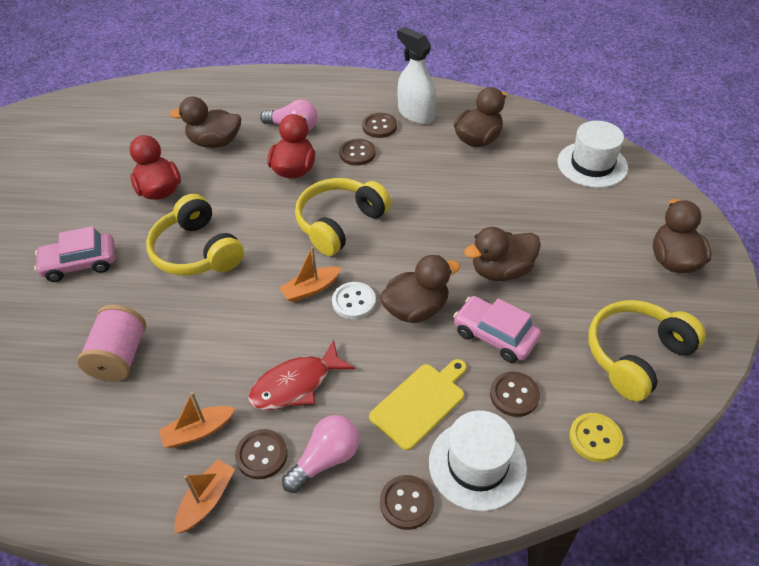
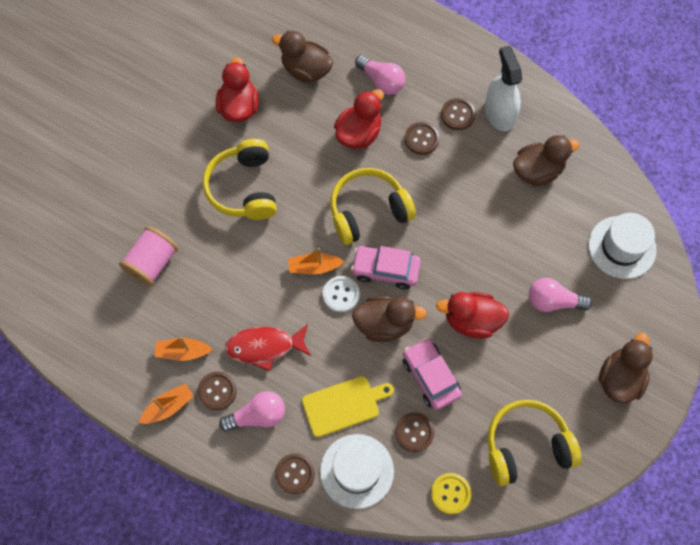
camera: 25 degrees right, 20 degrees up
(80, 263) = (152, 159): pink car -> pink car (385, 270)
(501, 271) = (471, 320): brown duck -> red duck
(565, 226) = (553, 301): none -> pink light bulb

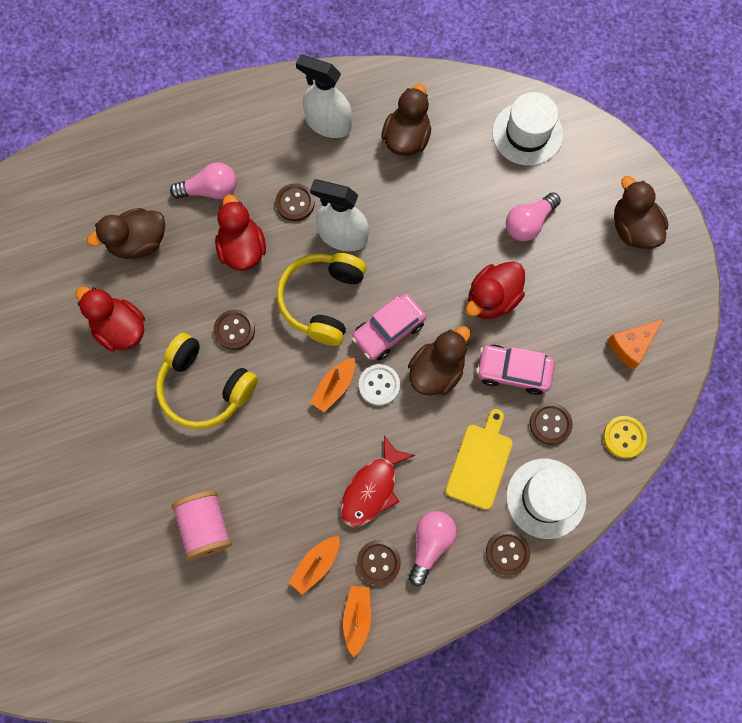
camera: 50 degrees left, 5 degrees up
(426, 187) = (343, 236): none -> white spray bottle
(458, 115) = (299, 156): brown button -> brown button (234, 330)
(526, 446) = (631, 345): yellow headphones -> orange cheese

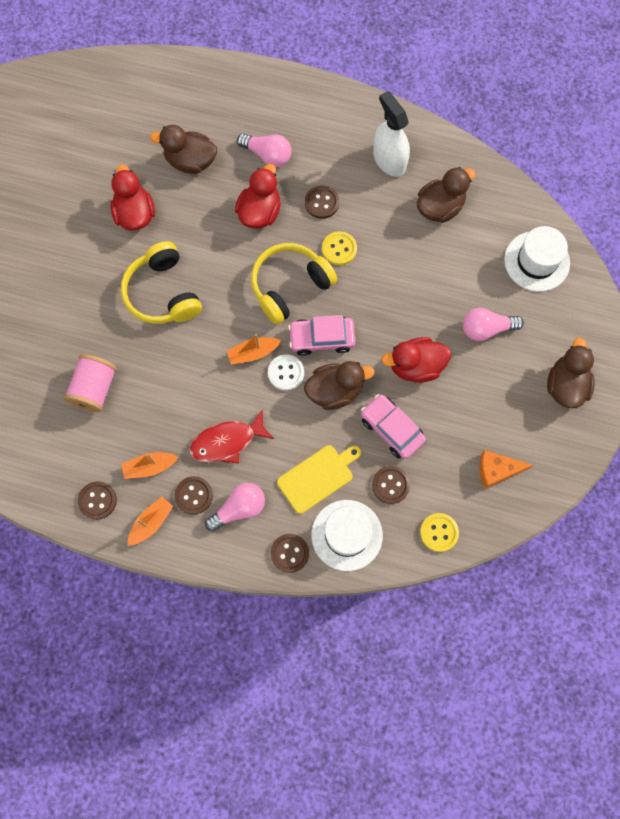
camera: 35 degrees right, 0 degrees up
(234, 330) = (212, 266): brown button -> brown button (97, 500)
(343, 236) = (339, 249): white spray bottle -> yellow button

